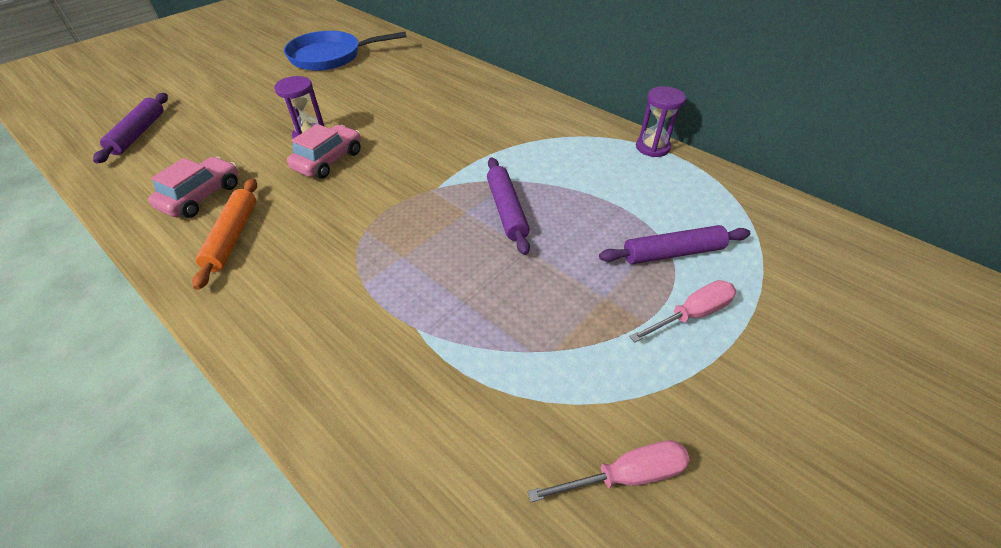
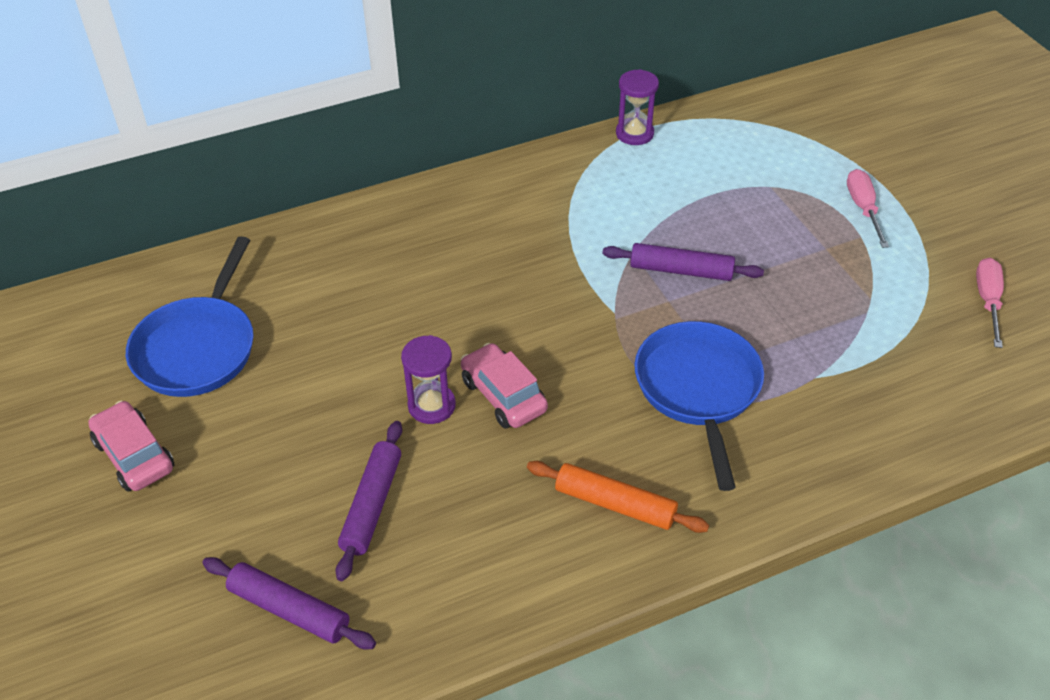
camera: 65 degrees left, 0 degrees up
(202, 196) = (513, 532): pink car -> pink car (134, 455)
(369, 253) = (698, 390): none -> blue pan
(672, 253) = (791, 188): purple rolling pin -> purple rolling pin (372, 505)

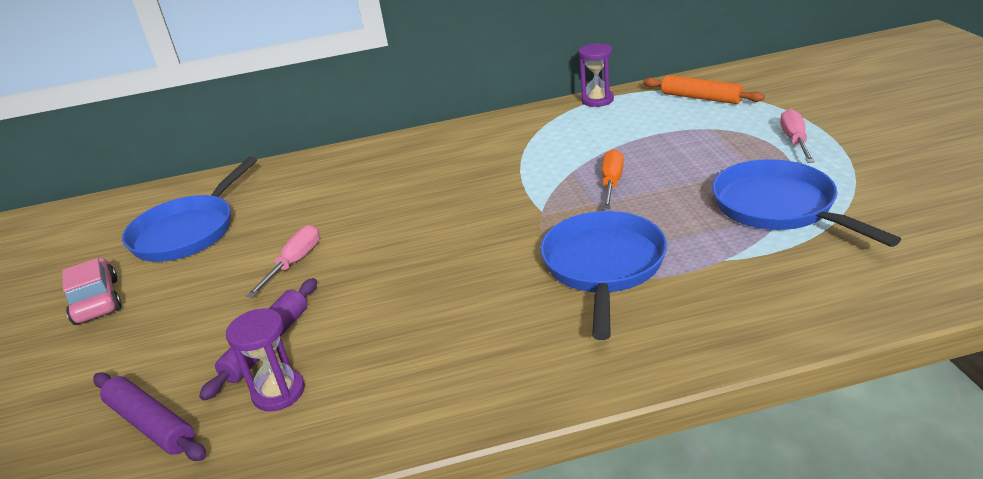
camera: 15 degrees right, 15 degrees down
(431, 405) = (354, 273): purple hourglass -> purple hourglass (278, 392)
(503, 395) = (420, 267): pink car -> none
(615, 504) = (492, 354): orange rolling pin -> orange rolling pin (701, 98)
(681, 270) = (611, 183): purple rolling pin -> orange screwdriver
(859, 306) = (779, 207): none -> blue pan
(987, 301) = (917, 204): pink screwdriver -> pink screwdriver (294, 263)

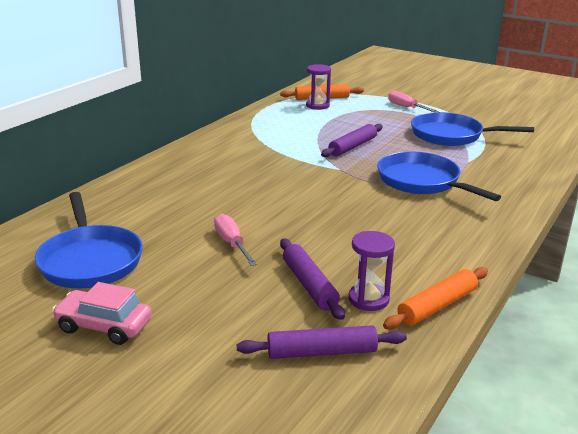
camera: 50 degrees left, 5 degrees down
(315, 442) = (437, 306): none -> orange rolling pin
(597, 100) = (261, 110): purple hourglass -> purple hourglass (317, 106)
(611, 183) = (352, 147): orange screwdriver -> purple rolling pin

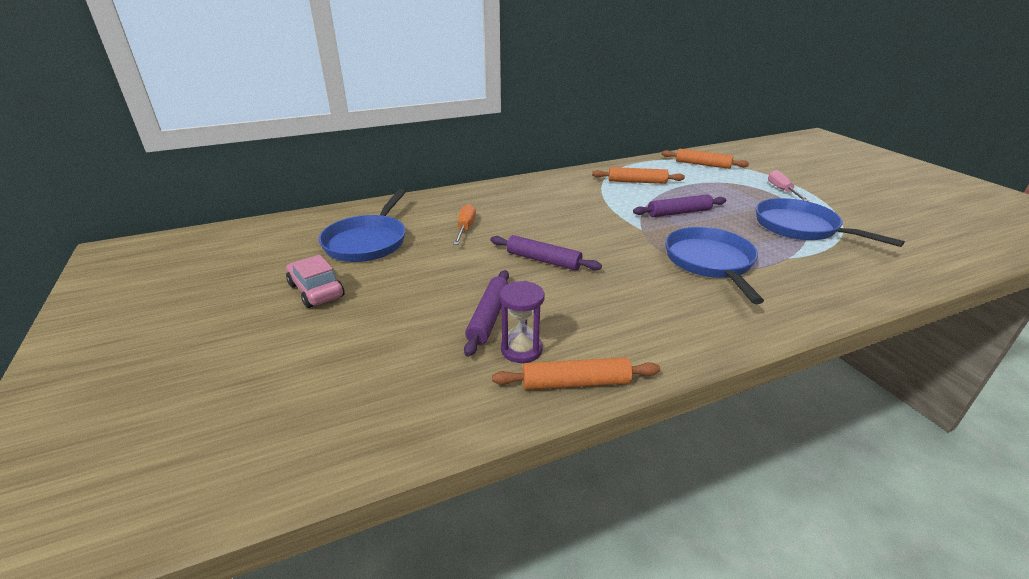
camera: 35 degrees right, 5 degrees up
(179, 215) = (465, 228): none -> orange screwdriver
(232, 243) = (473, 262): pink screwdriver -> none
(285, 127) = (637, 182): none -> orange rolling pin
(317, 106) = (690, 170): purple hourglass -> none
(321, 352) = (426, 377): purple rolling pin -> purple rolling pin (543, 260)

